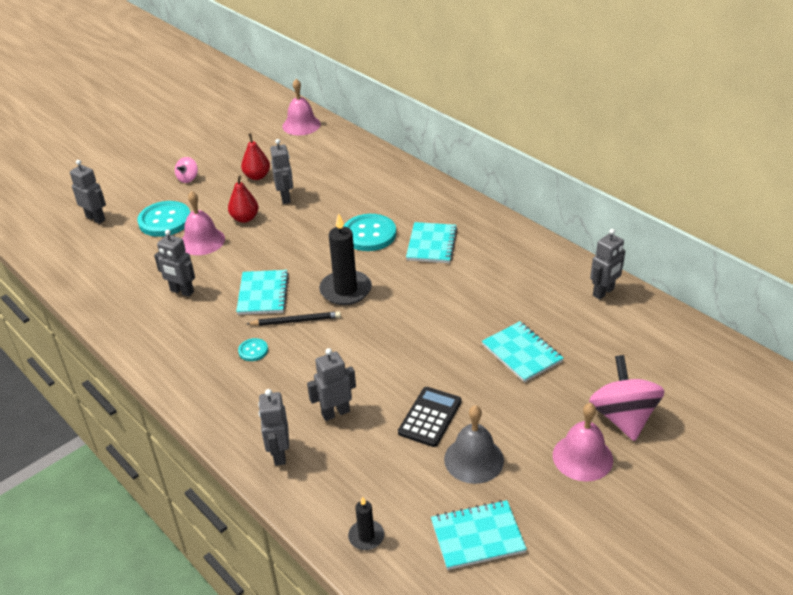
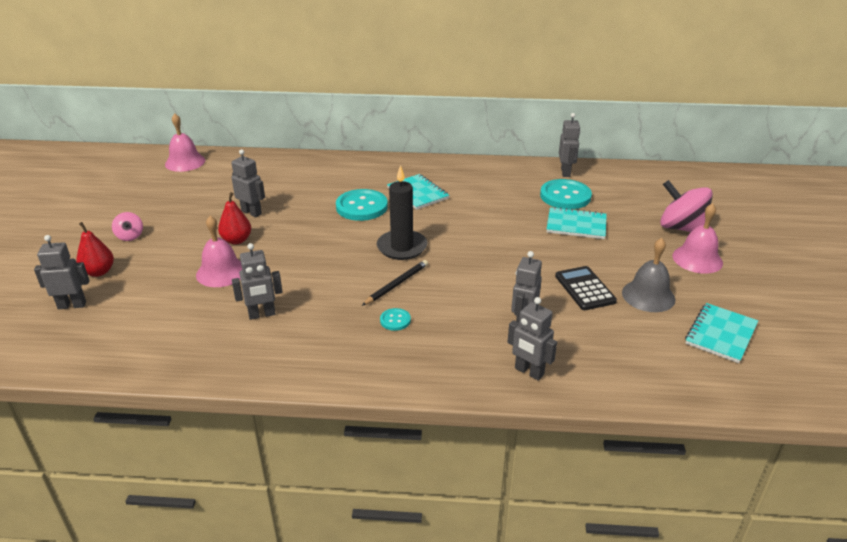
camera: 45 degrees left, 5 degrees down
(165, 220) = (157, 274): turquoise button -> turquoise button (565, 196)
(257, 176) = (200, 209): red pear -> red pear (99, 272)
(263, 294) = (339, 281): turquoise notebook -> none
(366, 536) = (666, 380): black candle -> none

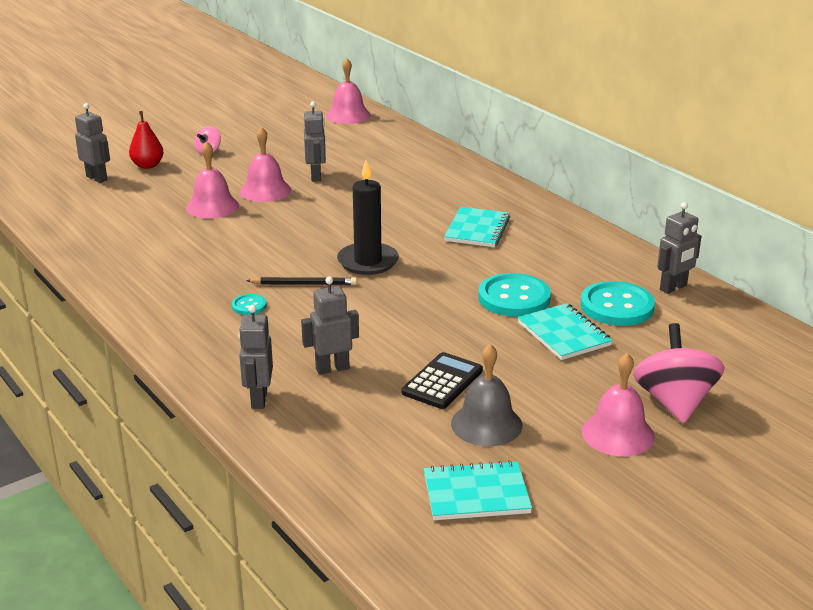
camera: 50 degrees right, 5 degrees down
(237, 240) = (265, 190): red pear -> pink bell
(262, 314) = (179, 248): grey robot -> none
(361, 207) = (406, 215): turquoise button -> turquoise button (514, 298)

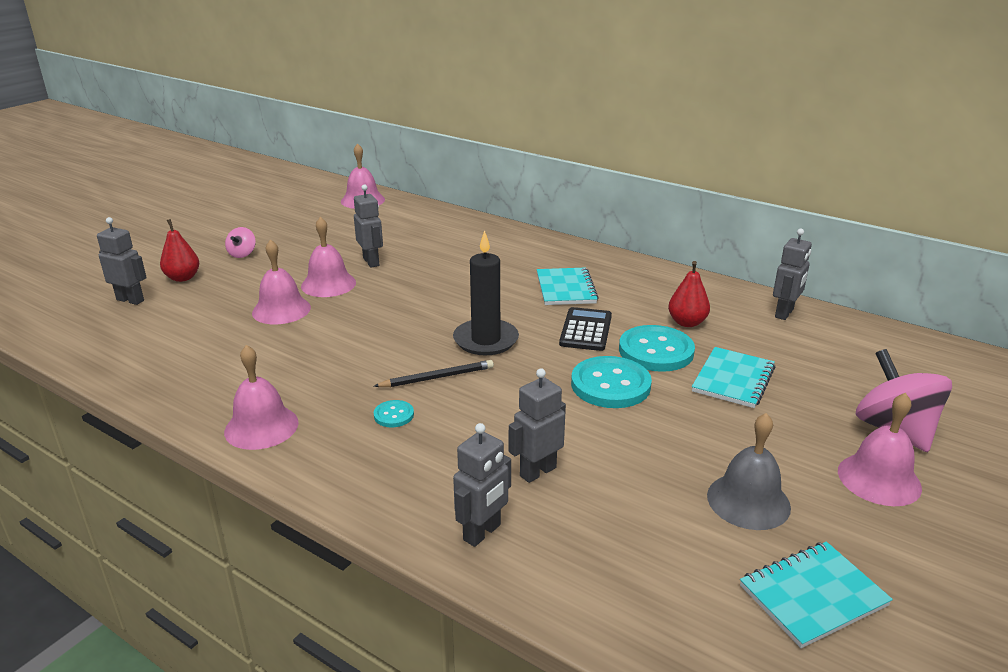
camera: 20 degrees left, 0 degrees up
(143, 295) = (261, 427): none -> pink bell
(258, 399) = (482, 533): grey robot -> grey robot turned 120 degrees counterclockwise
(442, 382) = (663, 460): black calculator -> black calculator (586, 330)
(564, 334) = (733, 379): turquoise notebook -> turquoise notebook turned 75 degrees clockwise
(566, 279) = (687, 322): none -> red pear
(617, 306) = (754, 341): turquoise button -> turquoise button (610, 385)

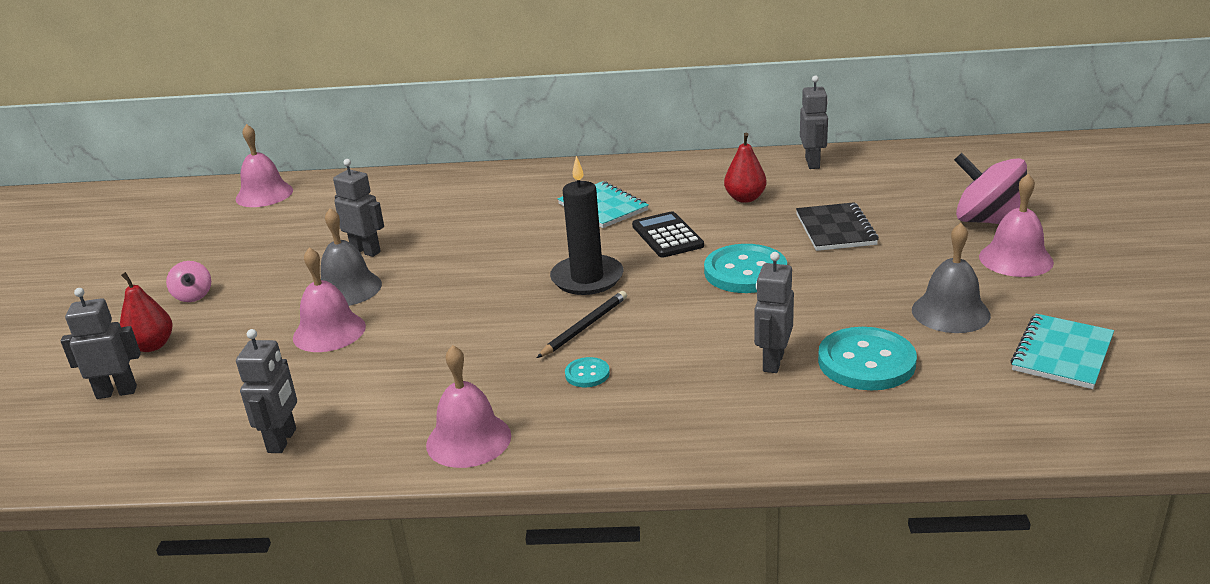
camera: 30 degrees left, 0 degrees up
(328, 284) = (348, 289): pink bell -> grey bell
(482, 533) = (788, 425): grey robot -> grey robot (282, 440)
(656, 351) = (748, 230): turquoise button -> turquoise button (866, 362)
(733, 379) = (835, 229): turquoise notebook -> black notebook

